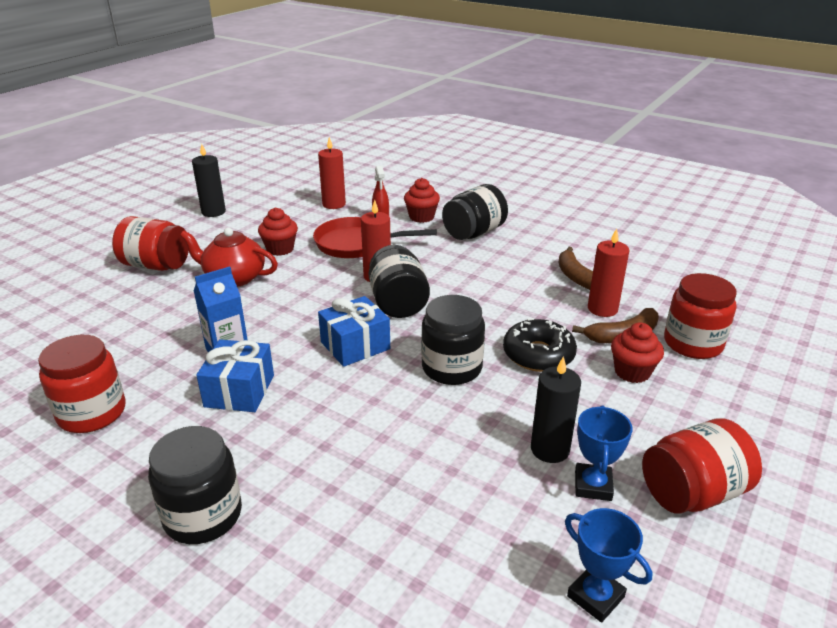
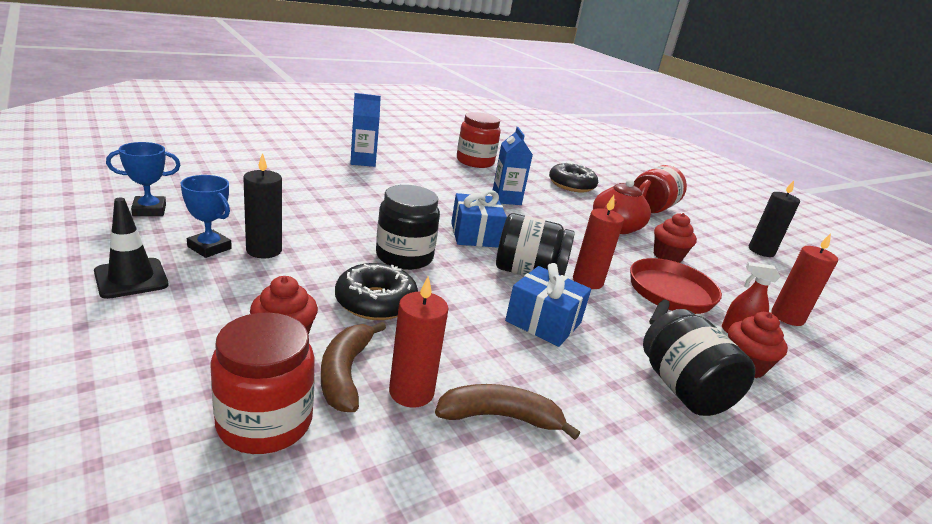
camera: 110 degrees right, 5 degrees down
(123, 320) = (571, 185): none -> black donut
(203, 515) = (363, 161): black jar -> blue carton
(239, 391) = (457, 191): blue gift -> blue gift (543, 322)
(692, 493) = (131, 278): red jar -> black traffic cone

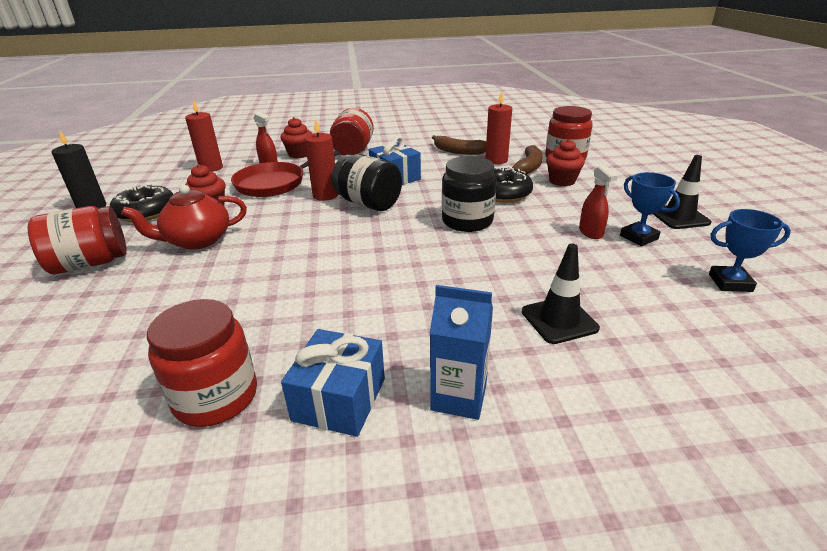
camera: 150 degrees left, 5 degrees up
(264, 250) = (591, 232): black candle -> red spray bottle
(308, 187) = (559, 320): none -> black traffic cone
(475, 235) = (381, 238): blue gift -> blue gift (339, 399)
(506, 199) = (281, 287): blue carton -> none
(571, 185) = (123, 316): black donut -> black donut (146, 212)
(683, 389) = (353, 151): black jar -> red jar

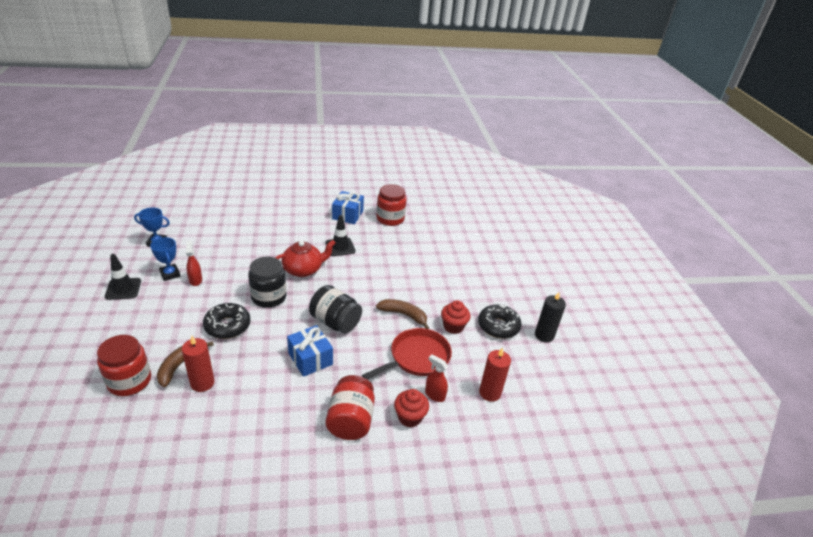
camera: 175 degrees right, 5 degrees up
(90, 263) = (492, 281): red jar -> none
(197, 240) = (442, 294): red teapot -> red teapot (303, 270)
(325, 195) = (369, 336): red candle -> none
(458, 151) = (233, 407): brown banana -> brown banana (404, 315)
(459, 397) = (307, 212): blue carton -> none
(559, 320) = (254, 233): black traffic cone -> black traffic cone (340, 247)
(562, 181) = (167, 339): red cupcake -> none

